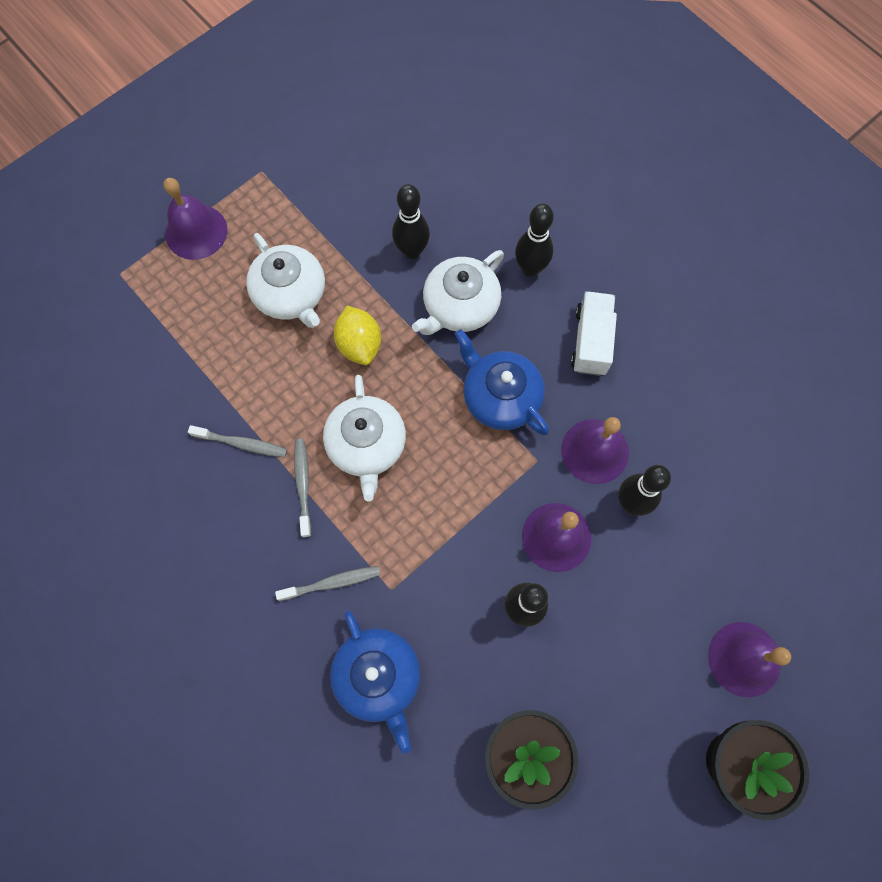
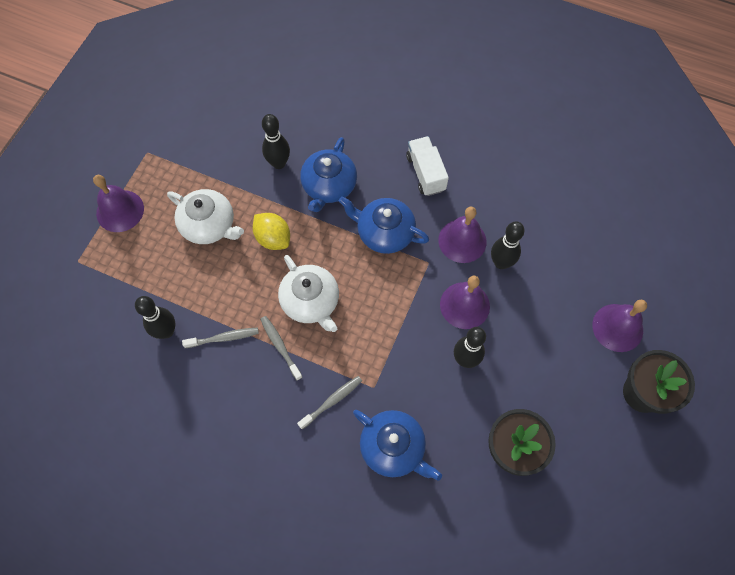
camera: 25 degrees left, 5 degrees down
(459, 306) = (329, 186): white teapot -> blue teapot
(530, 268) = (363, 143): black bowling pin -> black bowling pin (166, 331)

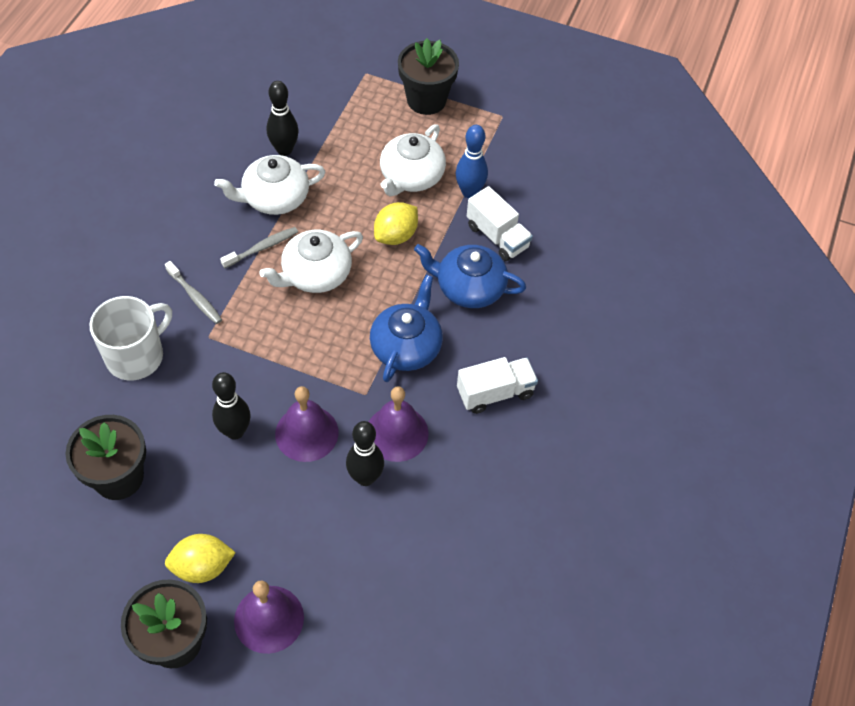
camera: 85 degrees right, 10 degrees down
(120, 211) = (426, 100): purple bell -> black flower pot
(224, 338) = (274, 198): grey toothbrush -> white teapot
(230, 181) = (469, 192): none -> blue bowling pin
(279, 163) = (497, 236): black bowling pin -> white truck
(393, 447) = (136, 356): blue teapot -> white mug
(582, 377) = (202, 567): none -> yellow lemon

